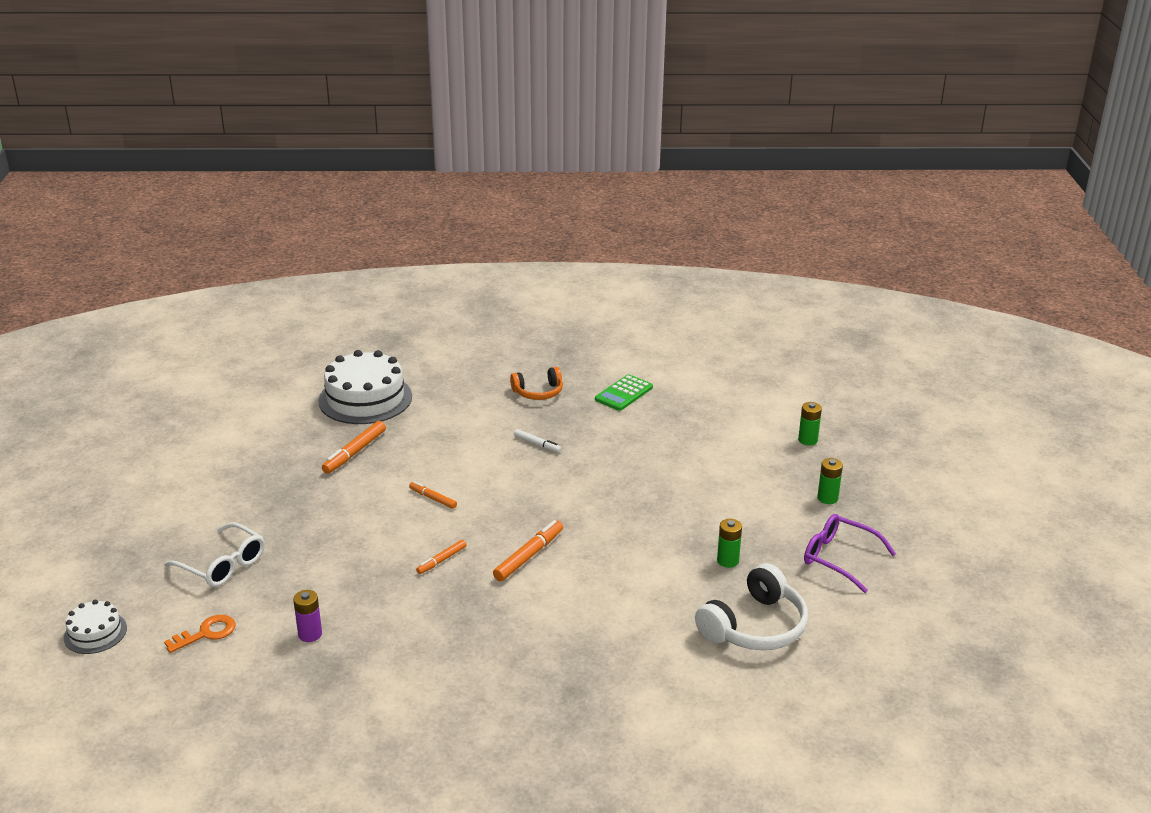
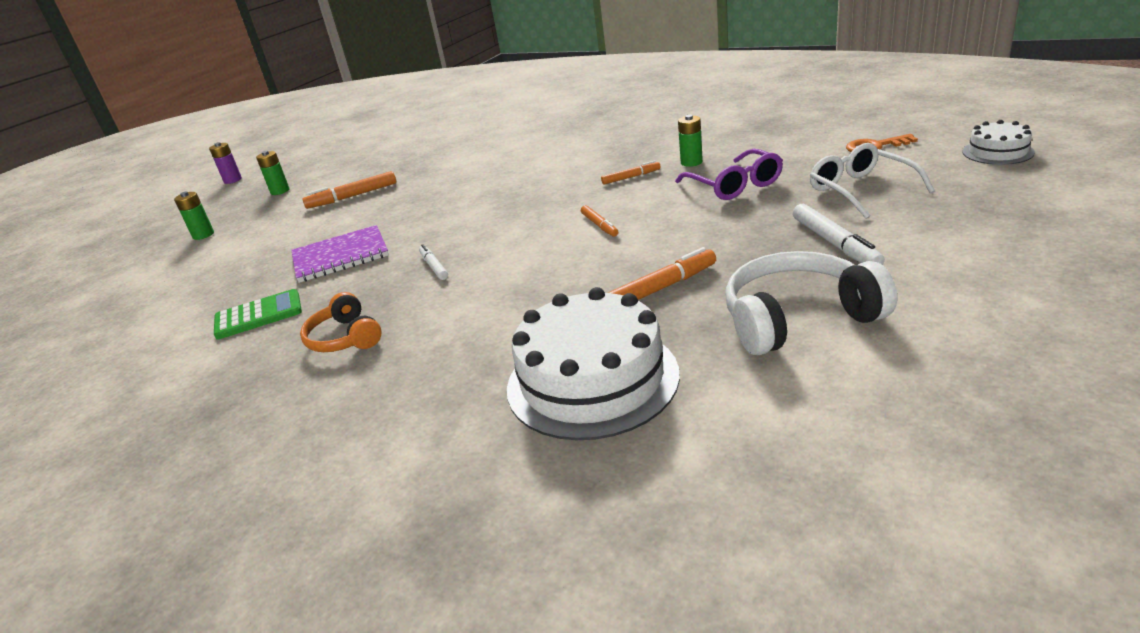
camera: 145 degrees left, 0 degrees up
(243, 504) = (835, 244): none -> white marker
(310, 634) = (775, 142): purple battery -> purple battery (233, 180)
(529, 556) = (553, 174): orange marker -> orange marker (352, 196)
(538, 392) = (345, 338): orange headphones -> orange headphones turned 135 degrees counterclockwise
(631, 441) = (340, 256): none -> purple notebook
(727, 561) = (413, 161): green battery -> green battery (691, 162)
(755, 626) = (451, 132): white headphones -> white headphones (798, 318)
(839, 558) = (343, 158): purple glasses -> purple glasses (734, 185)

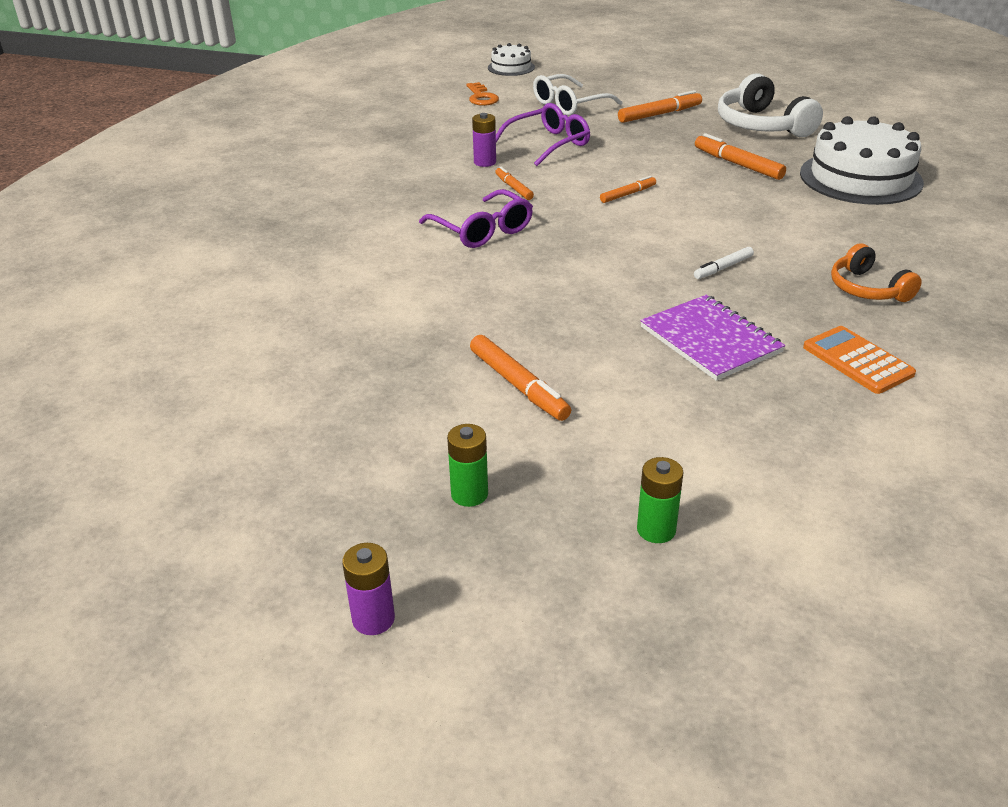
camera: 105 degrees left, 5 degrees up
(258, 315) = (857, 360): green calculator -> orange calculator
(345, 338) = (867, 289): orange headphones -> orange headphones turned 105 degrees clockwise
(556, 172) = (482, 230): none -> purple glasses
(691, 162) = (485, 162): green battery -> purple battery
(835, 244) = (659, 114): white marker -> orange marker

